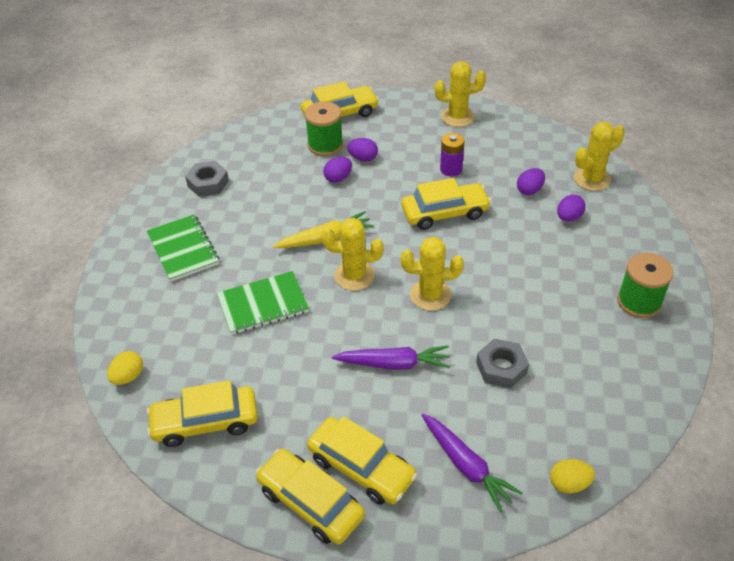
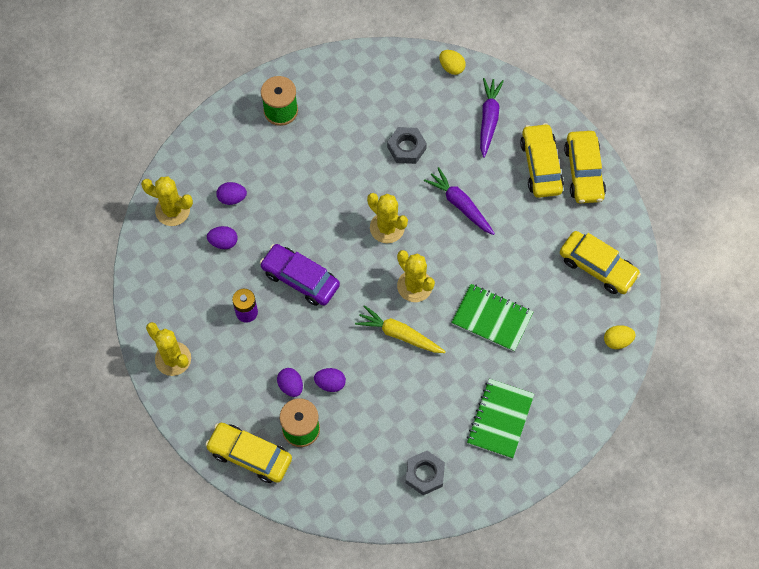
camera: 135 degrees left, 20 degrees up
(445, 213) = (300, 279): yellow car -> purple car

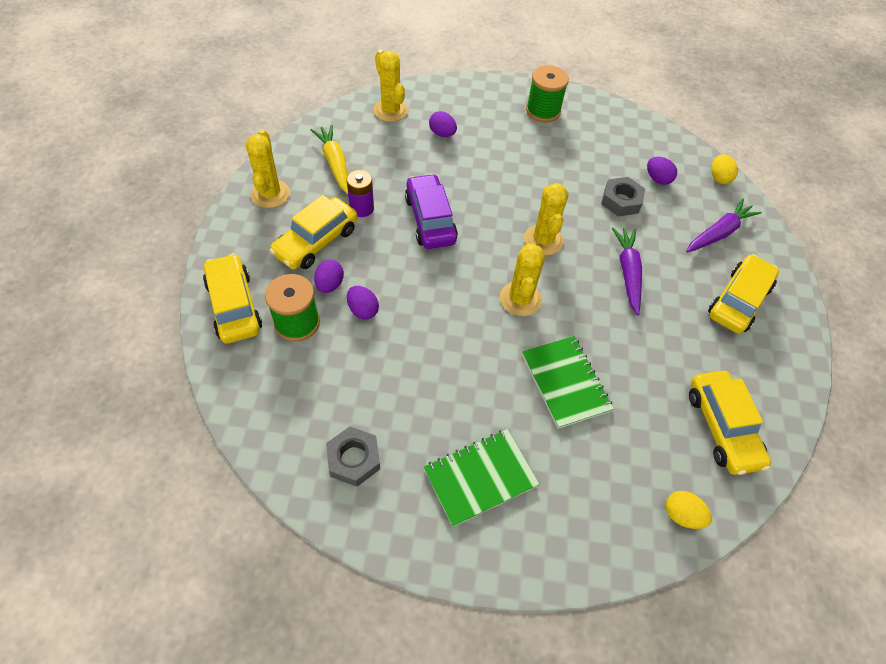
camera: 40 degrees right, 10 degrees down
(223, 242) = (402, 154): purple egg -> purple egg (657, 179)
(399, 334) = (465, 324): yellow carrot -> yellow carrot (335, 163)
(583, 172) = (780, 337): yellow car -> yellow car (316, 241)

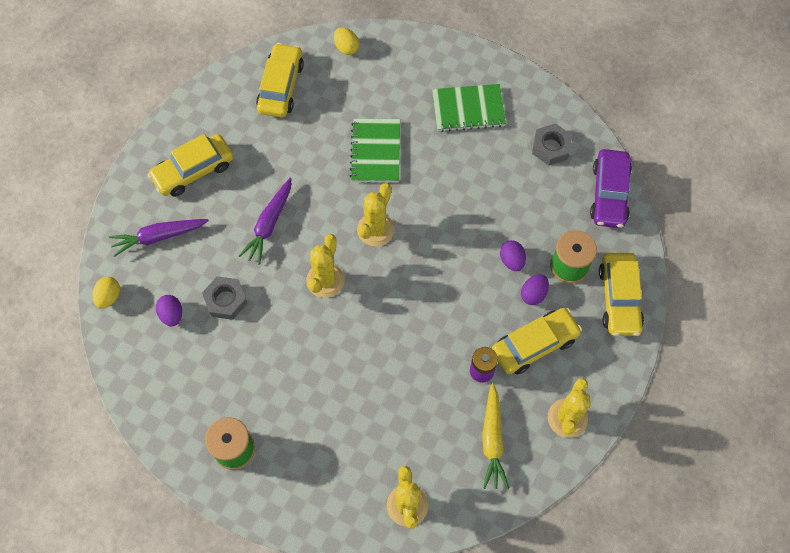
camera: 155 degrees left, 10 degrees up
(430, 219) = (420, 336): purple car -> purple car (609, 194)
(442, 134) = (363, 448): purple egg -> none

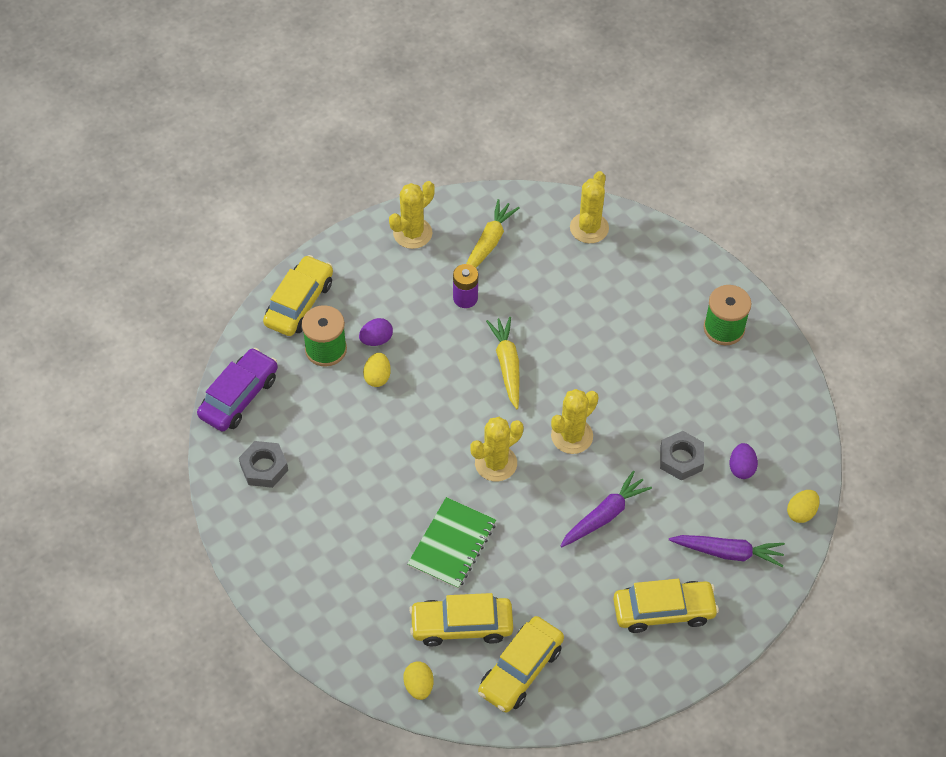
camera: 155 degrees left, 10 degrees down
(410, 321) = (507, 365): none -> yellow carrot
(468, 109) = (324, 548): green notebook -> none
(511, 260) = (377, 377): purple egg -> yellow egg
(535, 344) = (403, 298): yellow car -> yellow car (461, 625)

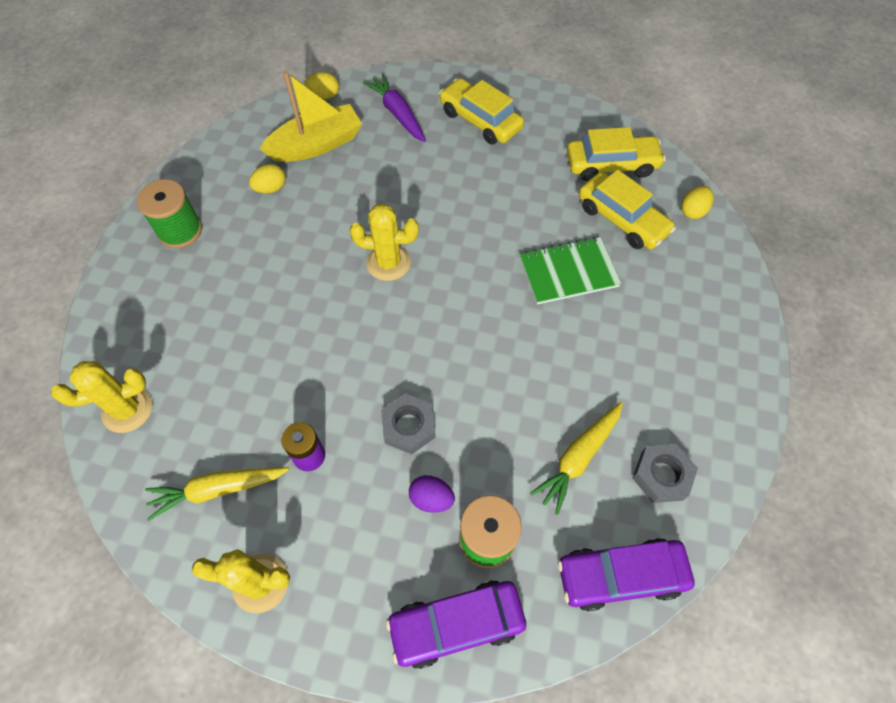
camera: 130 degrees left, 5 degrees up
(299, 303) = (456, 624): yellow car -> purple car
(377, 377) = (472, 460): yellow egg -> yellow egg (271, 188)
(496, 463) = (466, 296): yellow cactus -> none
(507, 365) = (359, 360): yellow carrot -> yellow carrot (578, 458)
(604, 515) = (440, 196): purple carrot -> none
(681, 459) = (342, 182): grey nut -> grey nut (408, 426)
(741, 468) = (316, 145): purple egg -> yellow boat

